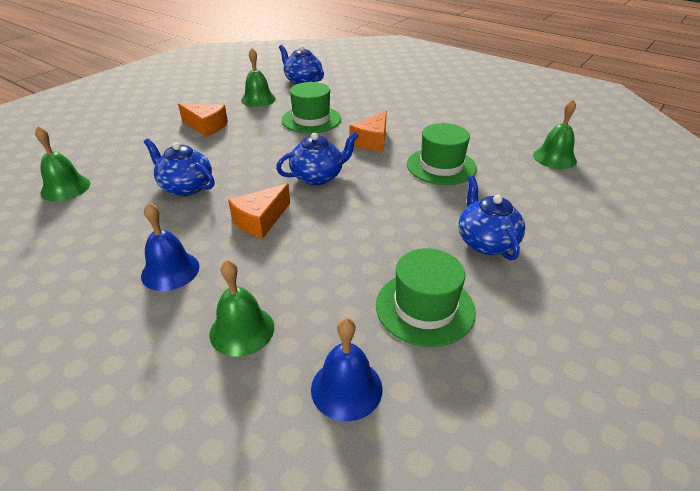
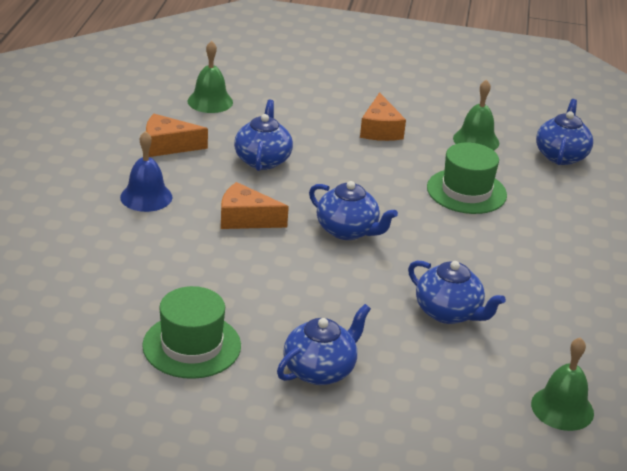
camera: 60 degrees right, 5 degrees down
(242, 330) = (105, 255): green bell -> none
(346, 388) = (78, 323): blue bell -> none
(372, 141) = (459, 248): orange cheese -> orange cheese (168, 146)
(441, 166) = (449, 313): green hat -> blue teapot

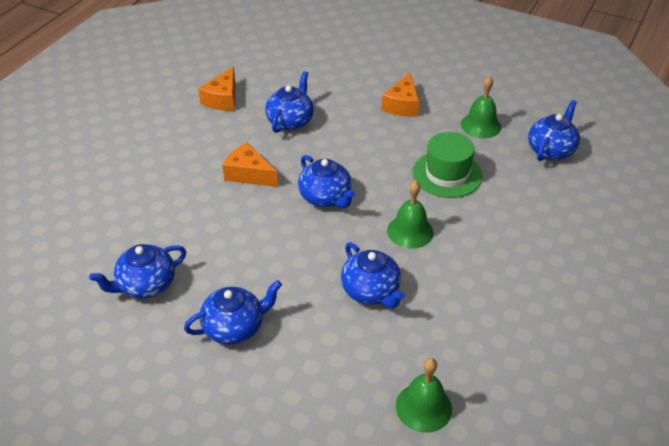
camera: 20 degrees right, 10 degrees up
(146, 197) = (182, 143): blue bell -> none
(168, 146) = (222, 99): orange cheese -> orange cheese turned 90 degrees counterclockwise
(192, 346) = (146, 285): green hat -> blue teapot
(210, 101) = (276, 62): green bell -> green bell (410, 231)

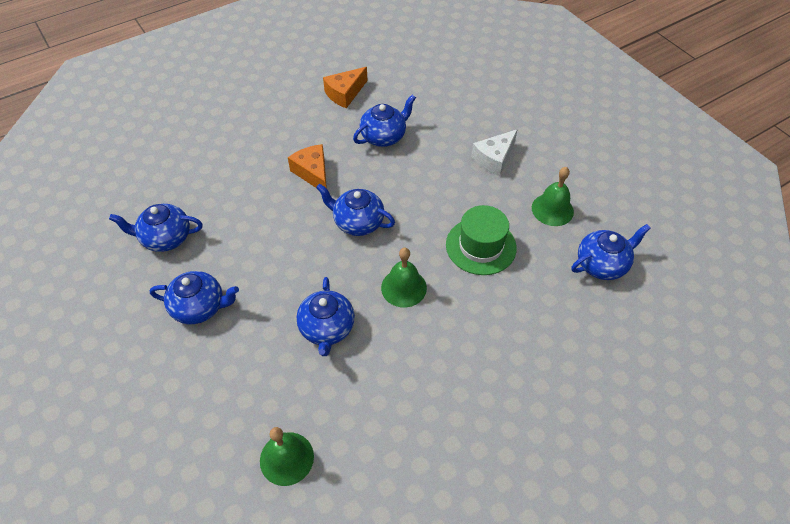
camera: 30 degrees right, 10 degrees up
(325, 197) = (358, 222): blue teapot -> blue teapot turned 120 degrees clockwise
(402, 105) = (494, 159): orange cheese -> white cheese

